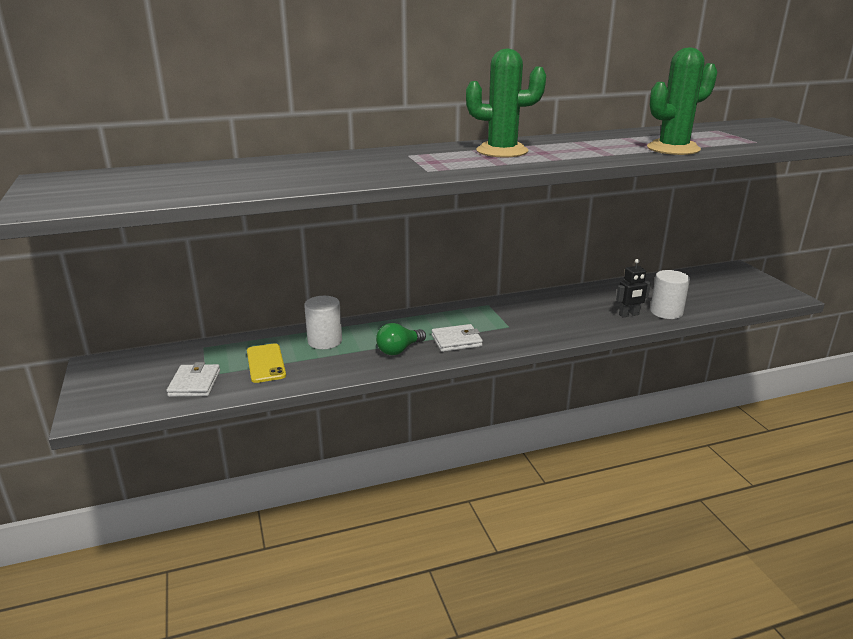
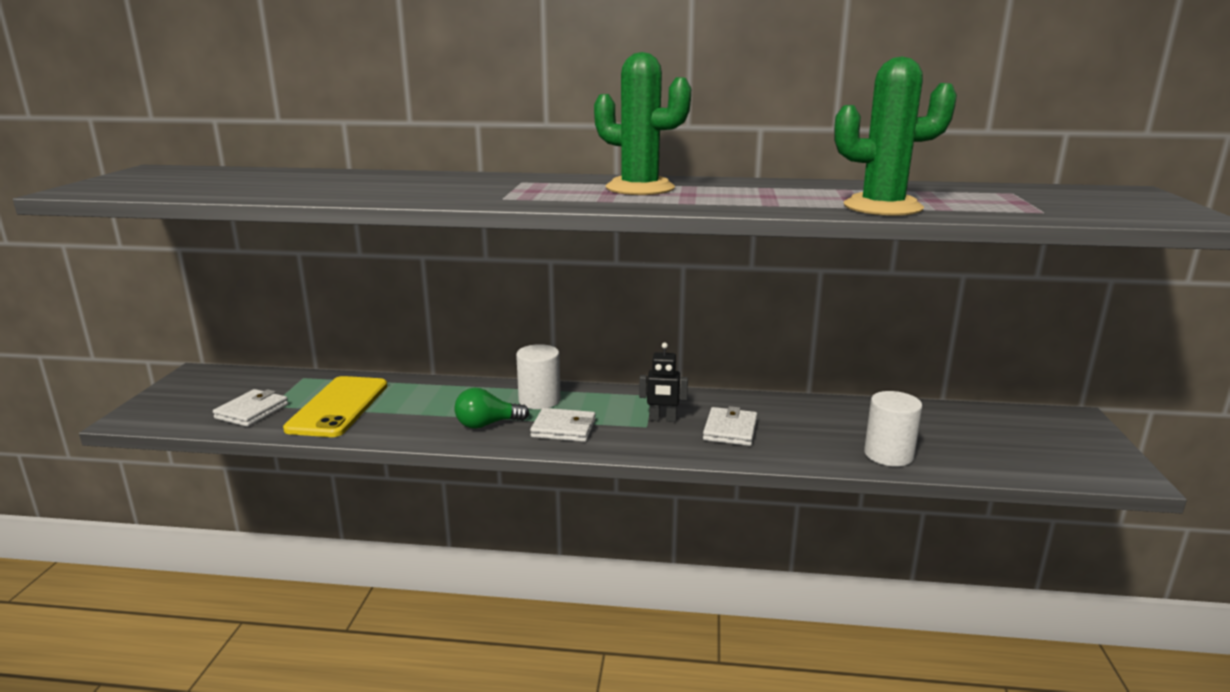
camera: 25 degrees right, 5 degrees down
(266, 363) = (338, 407): yellow phone -> yellow phone, size x1.52
(325, 341) = (422, 397): white cylinder -> white cylinder (539, 400)
(563, 317) = (730, 430): none -> white wallet
(629, 315) = (827, 446): black robot -> black robot (662, 419)

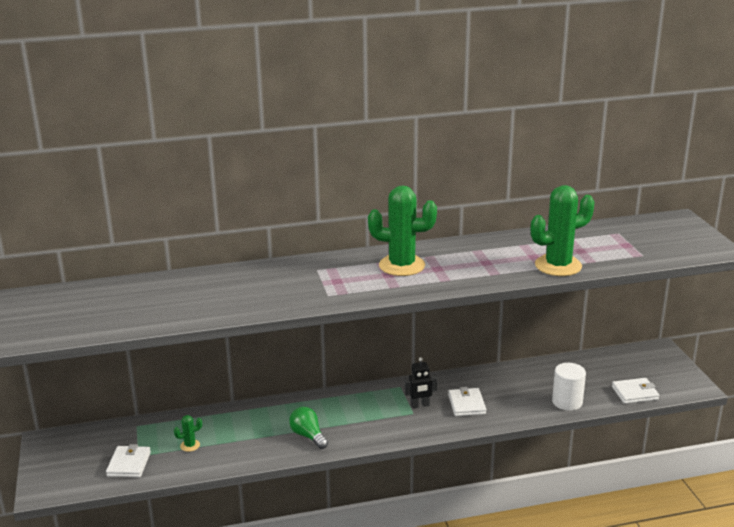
camera: 20 degrees left, 5 degrees up
(338, 407) = (190, 445): yellow phone -> green cactus
(487, 424) = (308, 436): green light bulb -> green light bulb turned 90 degrees clockwise
(539, 400) = (328, 408): white cylinder -> none
(563, 429) = (361, 428): white wallet -> white wallet (635, 393)

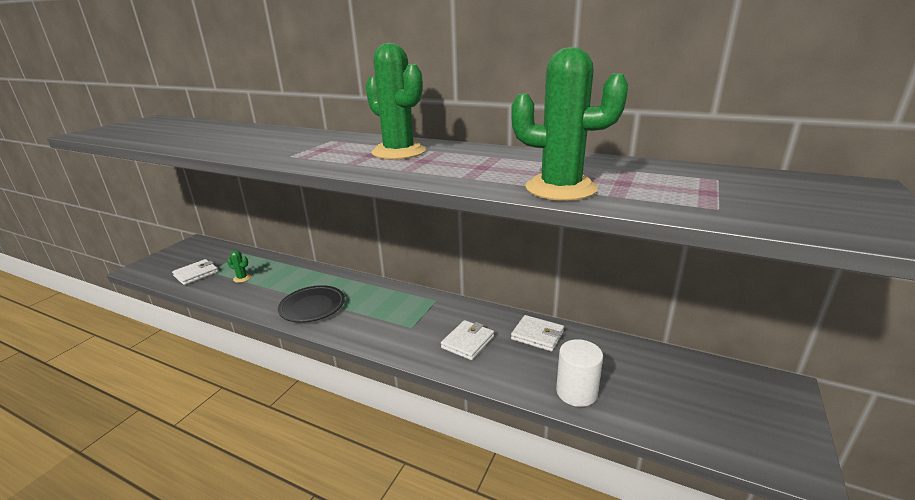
camera: 40 degrees right, 0 degrees up
(308, 436) = (312, 307): green light bulb -> black plate
(420, 405) = (427, 323): black robot -> none
(635, 393) = (683, 426): white wallet -> white wallet (537, 335)

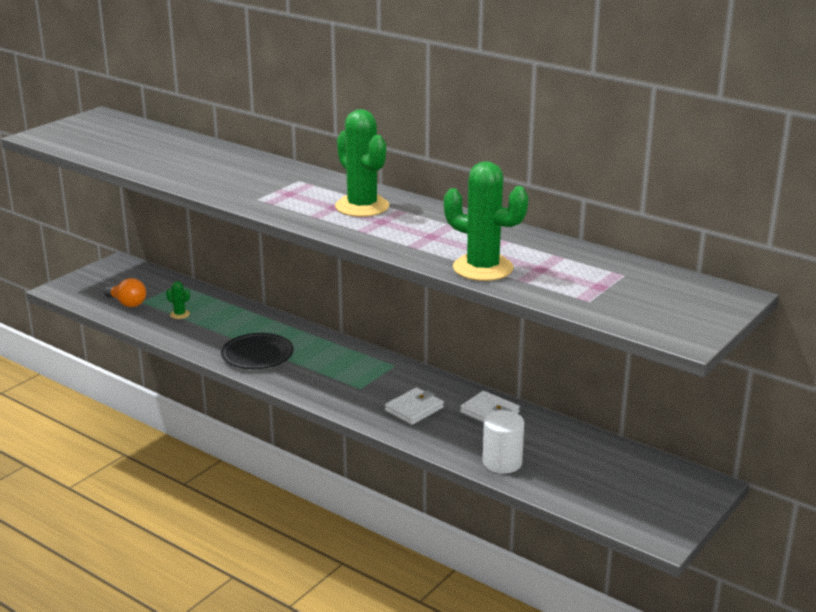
camera: 10 degrees right, 0 degrees up
(196, 274) = (127, 303): white wallet -> orange light bulb

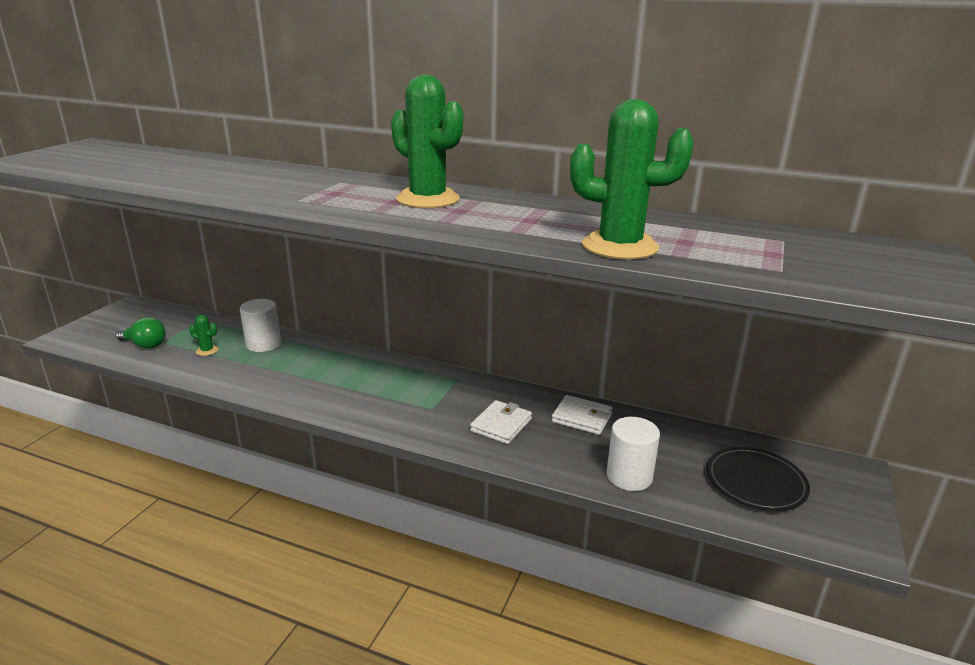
camera: 15 degrees left, 0 degrees up
(127, 303) = (144, 345): orange light bulb -> green light bulb
(230, 313) = (263, 344): none -> white cylinder
(257, 355) = (305, 385): black plate -> black plate (755, 483)

